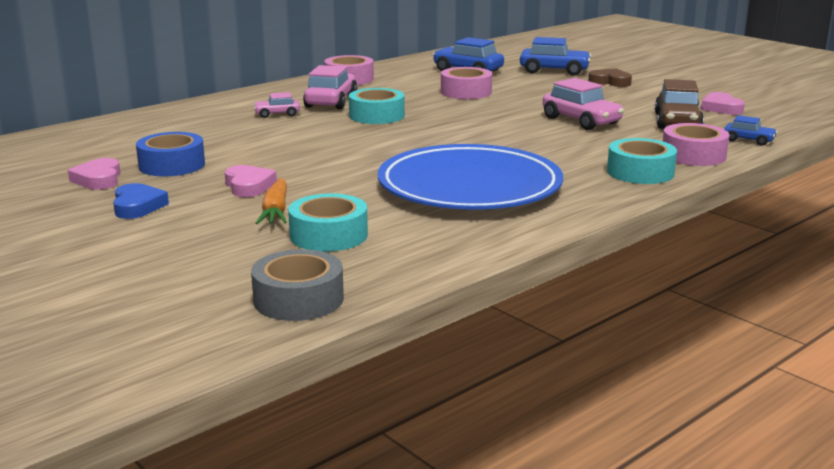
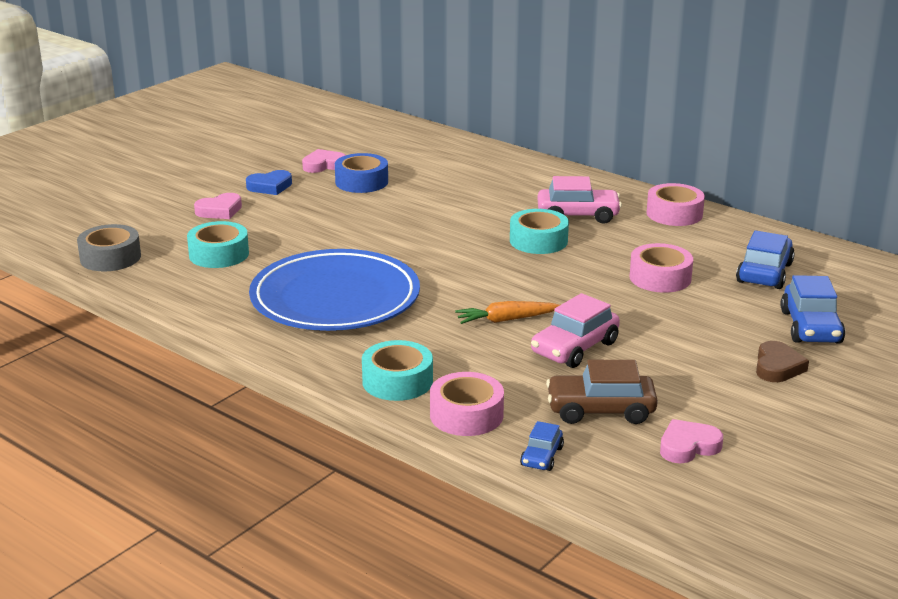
camera: 80 degrees right, 5 degrees up
(248, 186) = (319, 214): pink heart -> pink heart (219, 211)
(276, 211) = (266, 231): orange carrot -> orange carrot (506, 320)
(277, 114) = (521, 198): pink car -> none

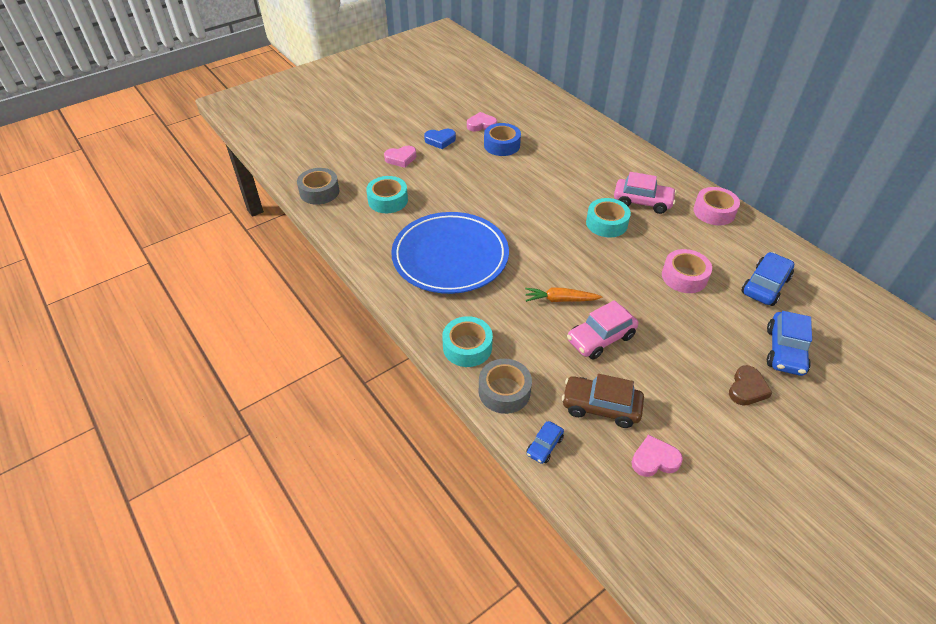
camera: 15 degrees right, 20 degrees up
(466, 415) = (504, 391): pink tape -> grey tape

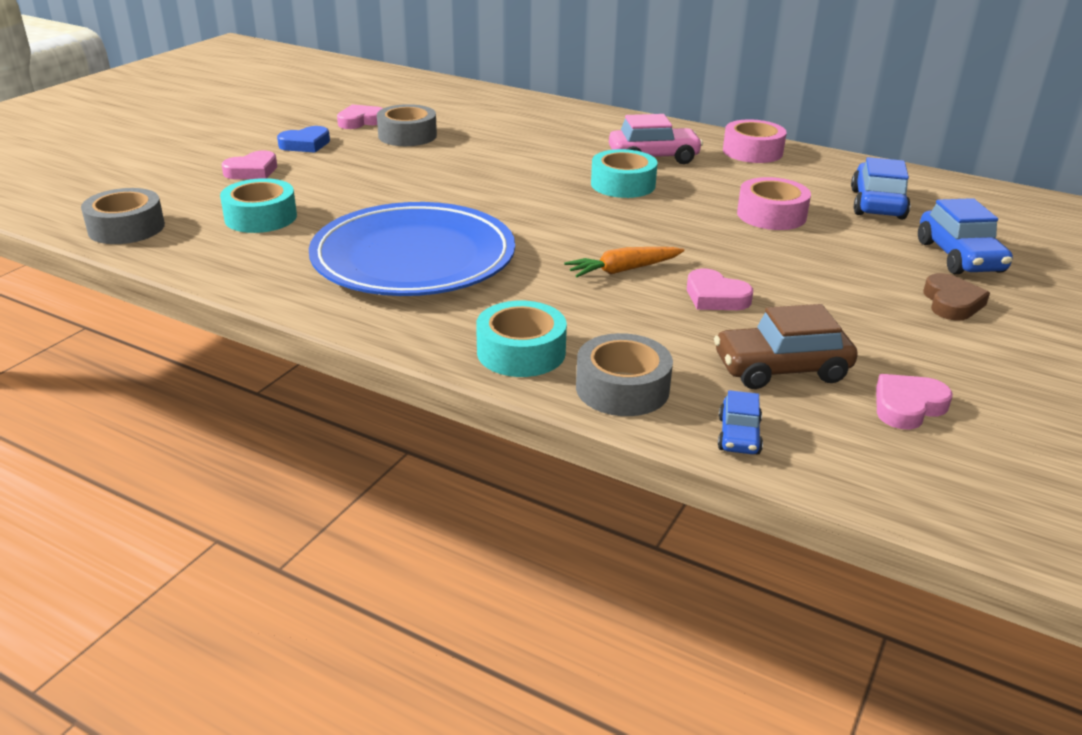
camera: 25 degrees left, 15 degrees down
(502, 145) = (407, 135): blue tape -> grey tape
(600, 338) = (715, 297): pink car -> pink heart

